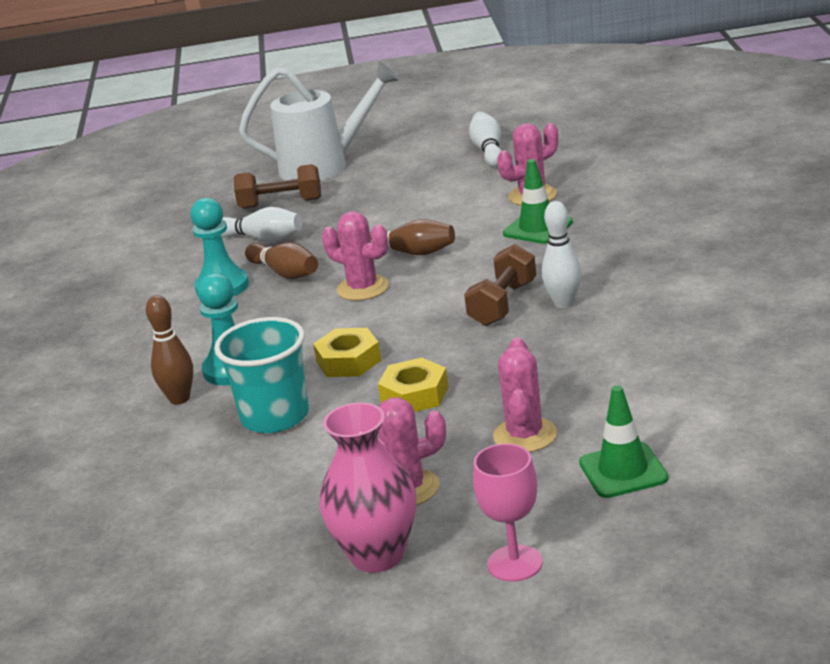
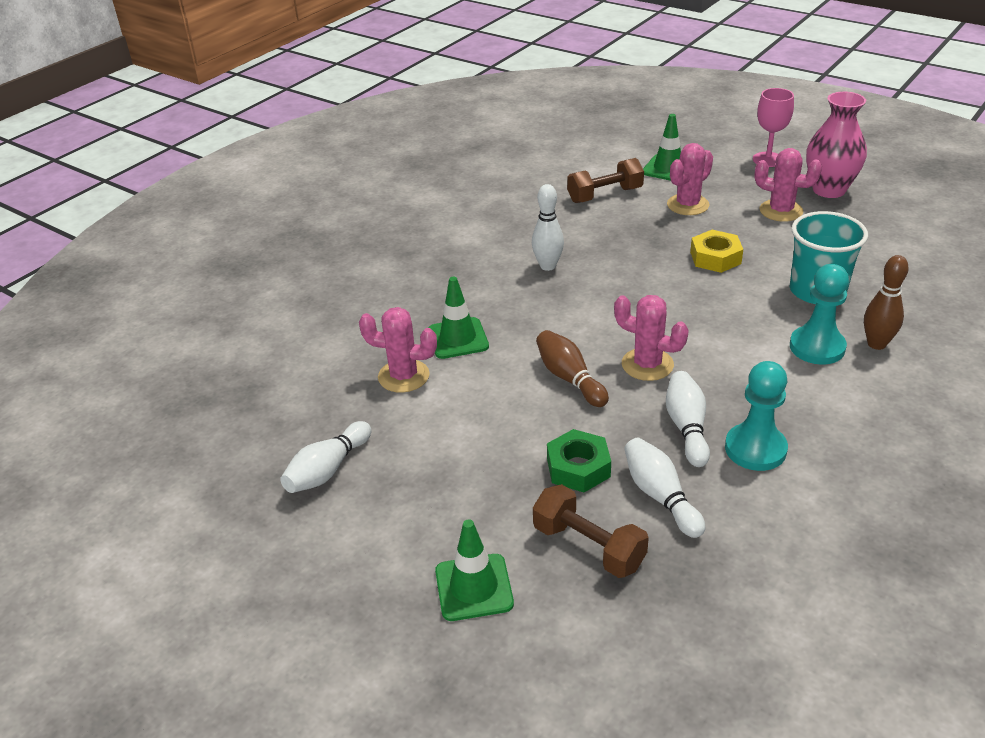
camera: 140 degrees left, 10 degrees up
(285, 273) = (687, 427): brown bowling pin -> white bowling pin
(324, 166) = (474, 587): white watering can -> green traffic cone
(334, 223) = (578, 468): none -> green nut
(348, 361) = (728, 305): yellow nut -> none
(363, 288) = (647, 364): pink cactus -> pink cactus turned 45 degrees counterclockwise
(503, 304) = (580, 288): brown dumbbell -> brown dumbbell (605, 195)

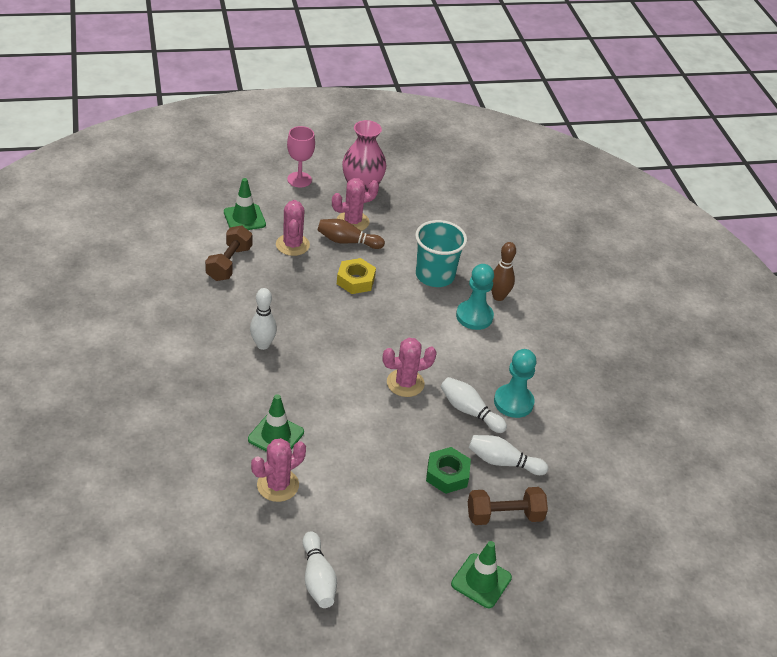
camera: 55 degrees left, 5 degrees up
(569, 378) = (375, 420): brown bowling pin -> brown bowling pin (347, 241)

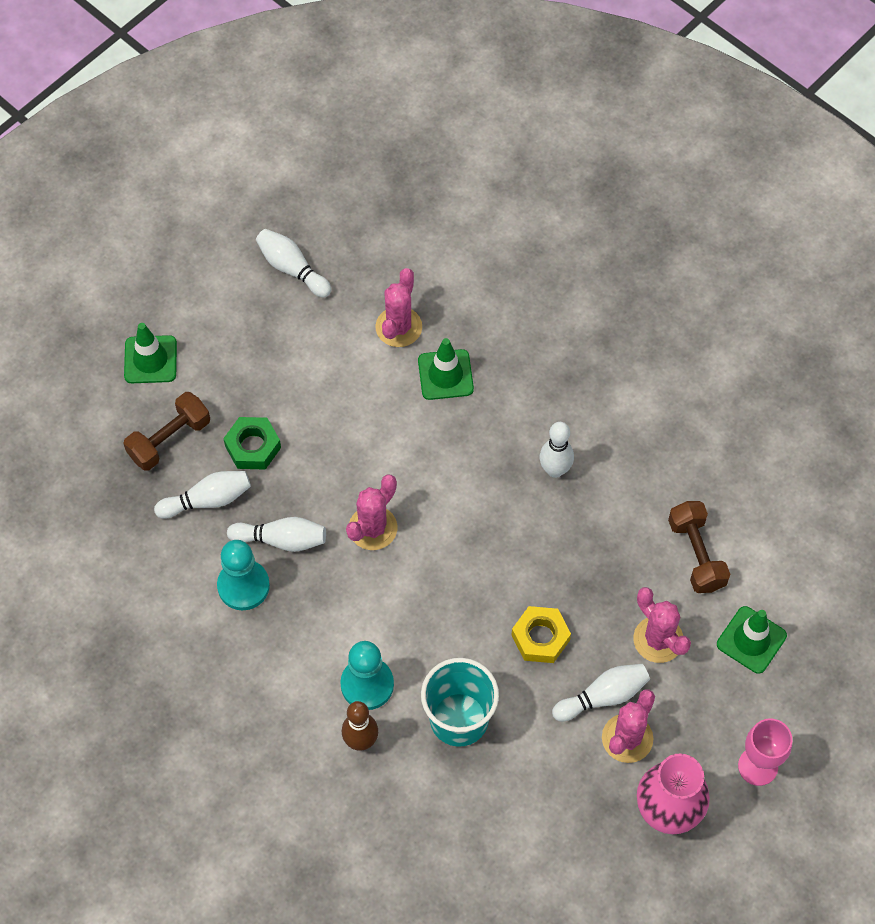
camera: 150 degrees right, 20 degrees up
(347, 241) = (603, 696): brown bowling pin -> white bowling pin

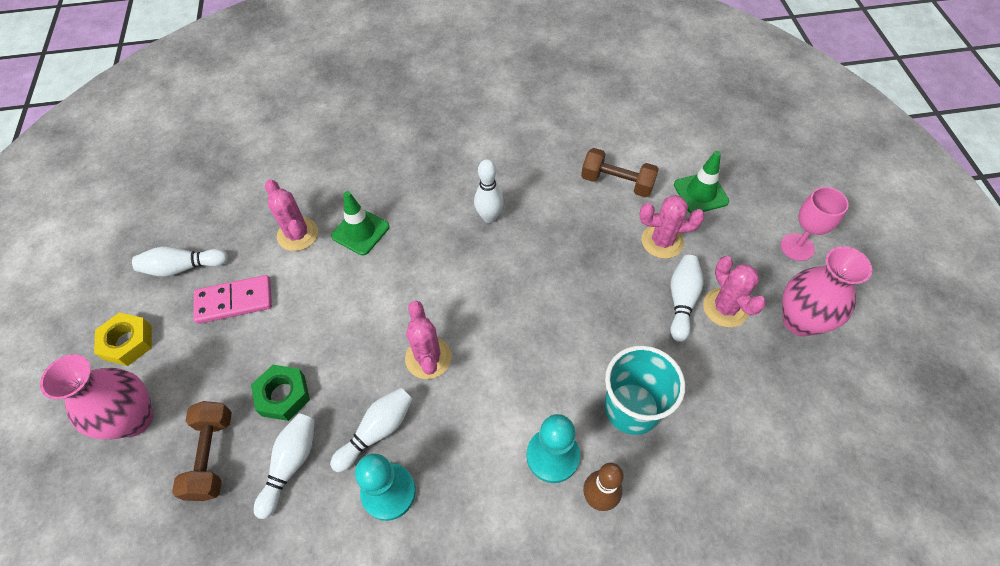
camera: 50 degrees left, 5 degrees down
(150, 360) = (134, 419): green traffic cone -> pink vase
(297, 337) = (234, 301): none -> pink domino
(540, 637) = (606, 308): yellow nut -> yellow nut (128, 342)

